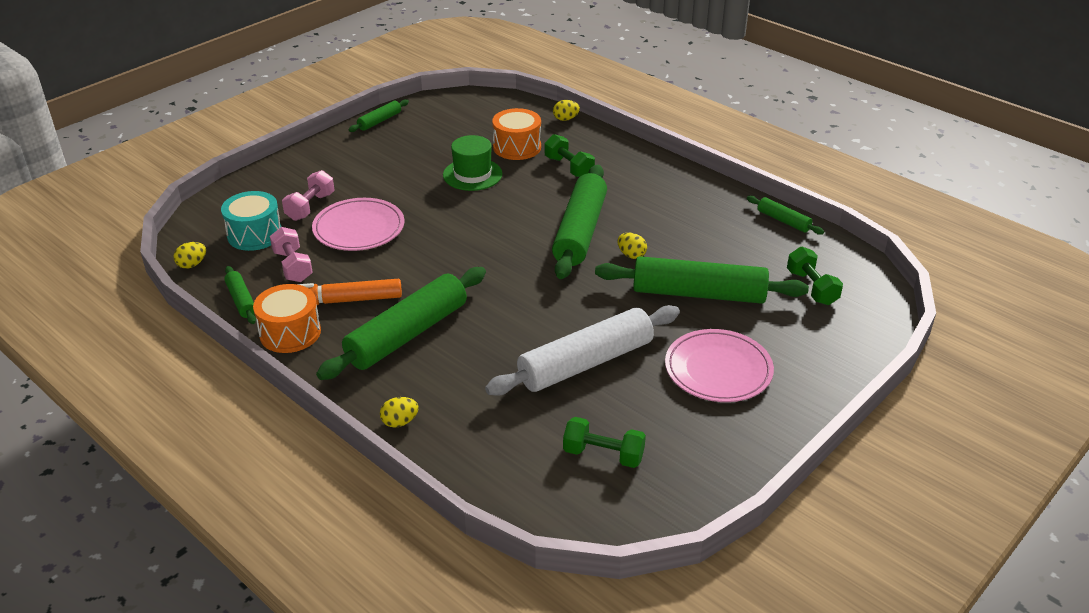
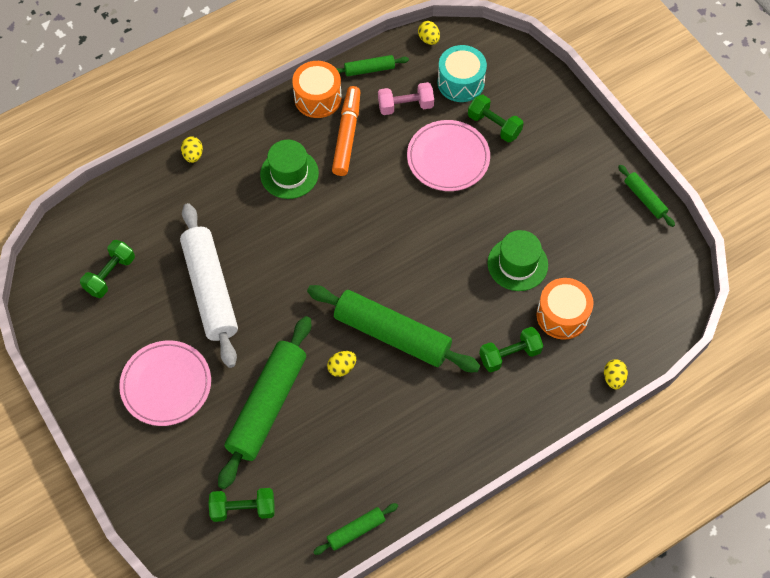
camera: 105 degrees right, 25 degrees up
(310, 207) = (494, 125): pink dumbbell -> green dumbbell
(407, 334) = (289, 173): green rolling pin -> green hat

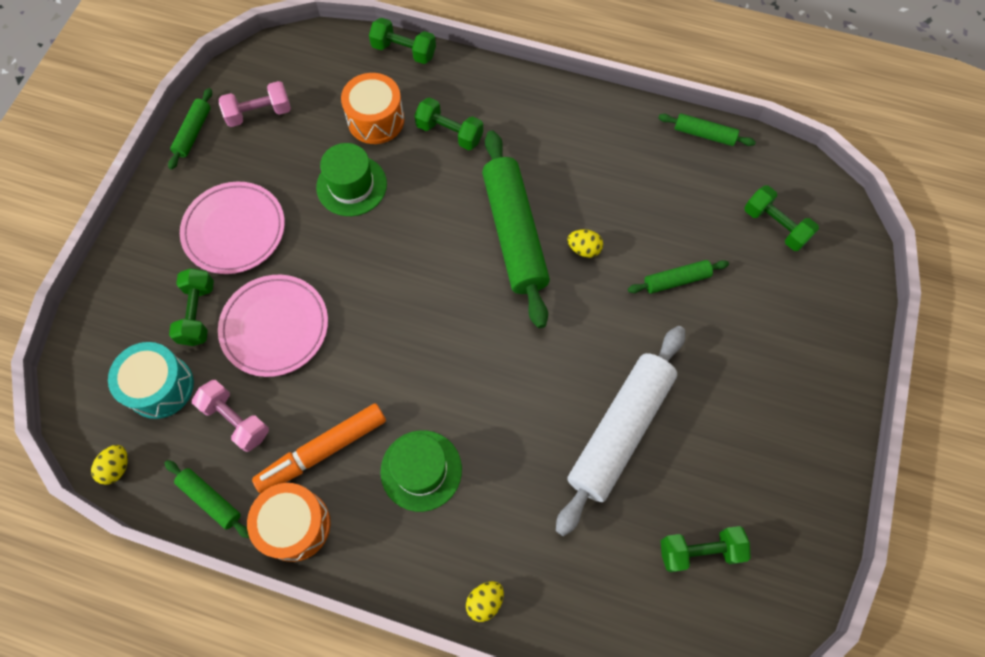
camera: 130 degrees left, 5 degrees up
(166, 385) = (745, 383): pink plate -> pink plate (234, 230)
(267, 406) = (676, 280): green rolling pin -> green rolling pin, size x0.47
(613, 378) = (404, 51): yellow egg -> green dumbbell
(629, 247) = (259, 113): none -> pink dumbbell

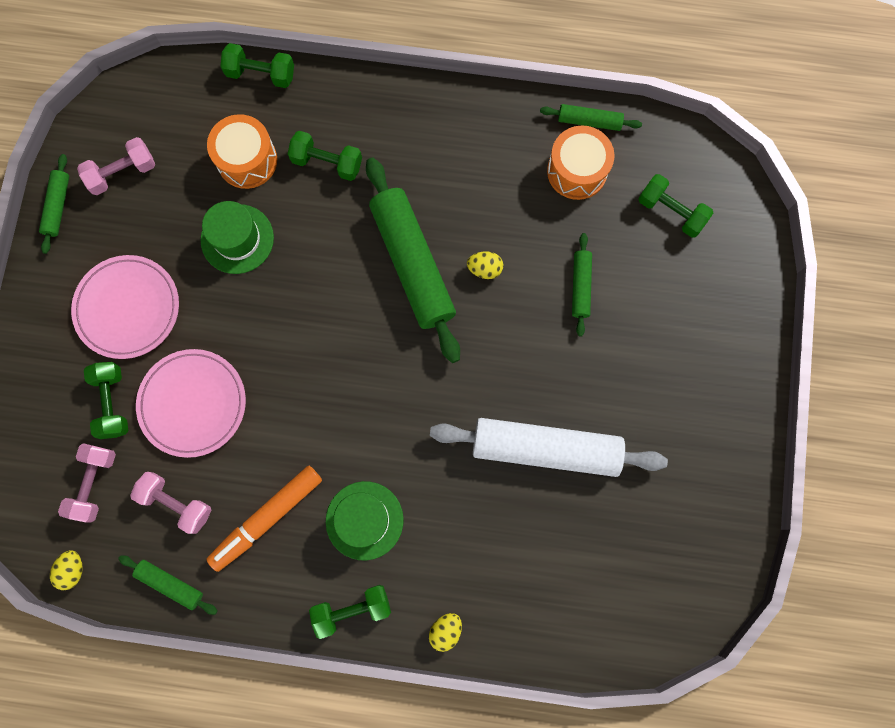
camera: 10 degrees left, 10 degrees up
(160, 387) = (94, 483): turquoise drum -> pink dumbbell
(295, 525) = (256, 593): orange drum -> orange drum (577, 171)
(619, 430) = (545, 448): white rolling pin -> white rolling pin turned 75 degrees clockwise
(676, 280) = (580, 286): green rolling pin -> green rolling pin turned 60 degrees counterclockwise
(699, 551) = (634, 549): green dumbbell -> green dumbbell (352, 609)

